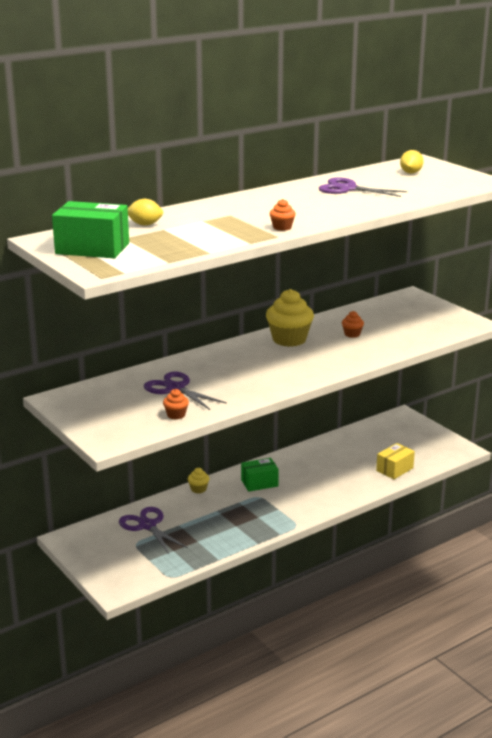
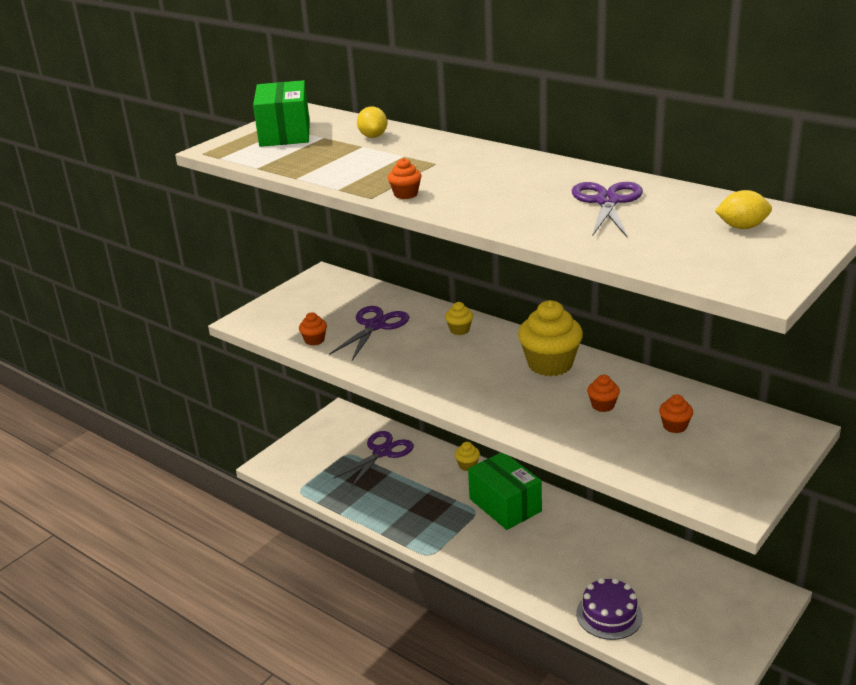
camera: 75 degrees right, 5 degrees up
(213, 359) = (459, 330): none -> yellow cupcake
(259, 483) = (505, 505): green box -> green box, size x1.56
(388, 321) = (675, 426): none -> orange cupcake
(394, 469) = (609, 615): yellow box -> purple cake

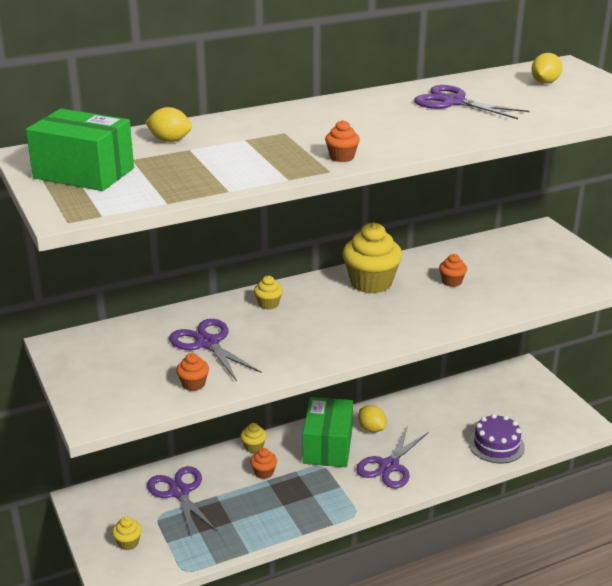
camera: 65 degrees left, 0 degrees up
(310, 453) = (128, 542): none -> yellow cupcake
(505, 505) = (327, 446): green box -> green box turned 75 degrees counterclockwise
(510, 551) = (389, 466): none -> purple scissors
(555, 522) = (371, 429): none -> yellow lemon
(675, 426) = (503, 265): orange cupcake -> orange cupcake (264, 472)

